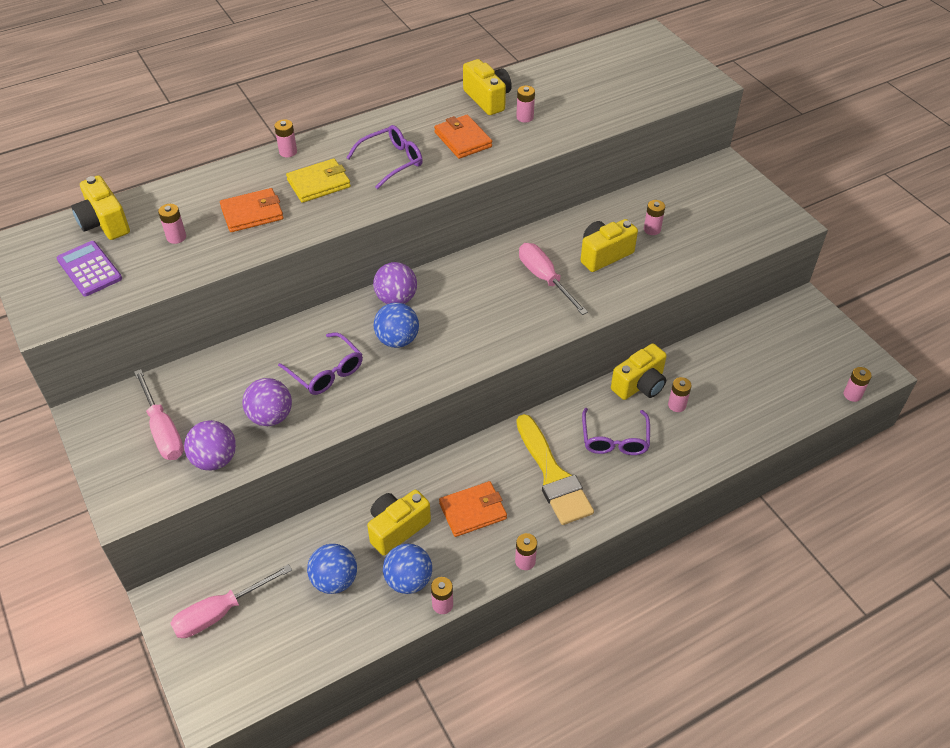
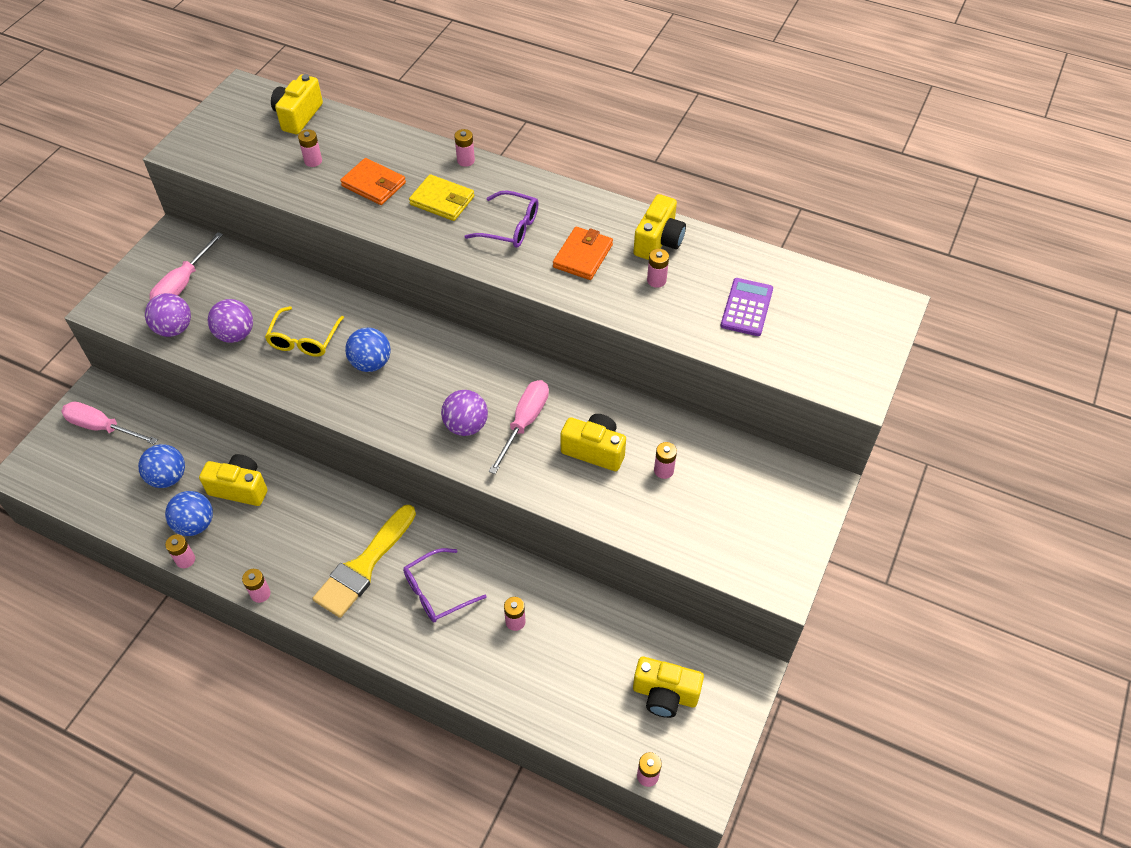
camera: 55 degrees right, 5 degrees up
(89, 269) = (244, 139): purple calculator -> purple calculator (746, 307)
(326, 372) = (304, 339): purple glasses -> yellow glasses
(396, 299) = (417, 336): purple ball -> purple ball (466, 426)
(473, 511) = (289, 529): orange wallet -> none
(639, 385) = (518, 579): yellow camera -> yellow camera (665, 694)

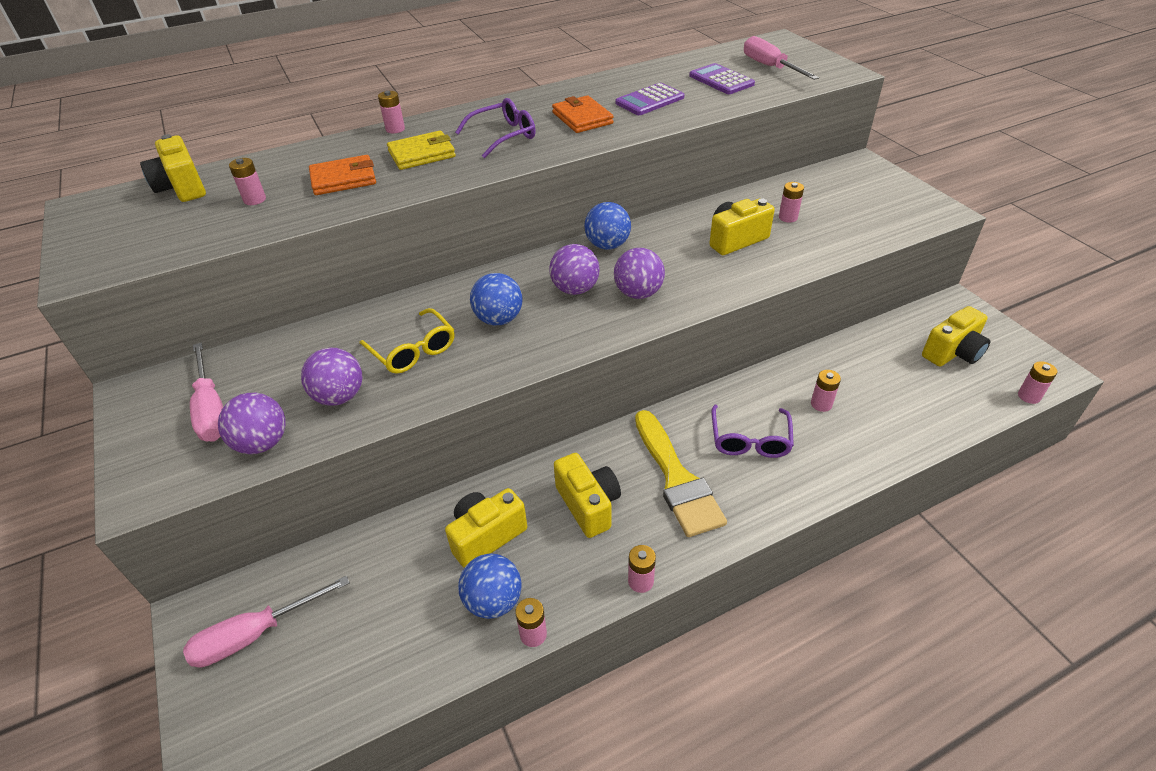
camera: 50 degrees left, 10 degrees down
(168, 477) = (402, 598): blue ball -> blue ball (607, 245)
(440, 385) = (575, 289): none -> purple ball
(524, 423) = (669, 262): pink screwdriver -> pink screwdriver (770, 67)
(656, 280) = (650, 100): pink battery -> purple calculator
(658, 241) = (611, 87): yellow camera -> yellow camera (588, 505)

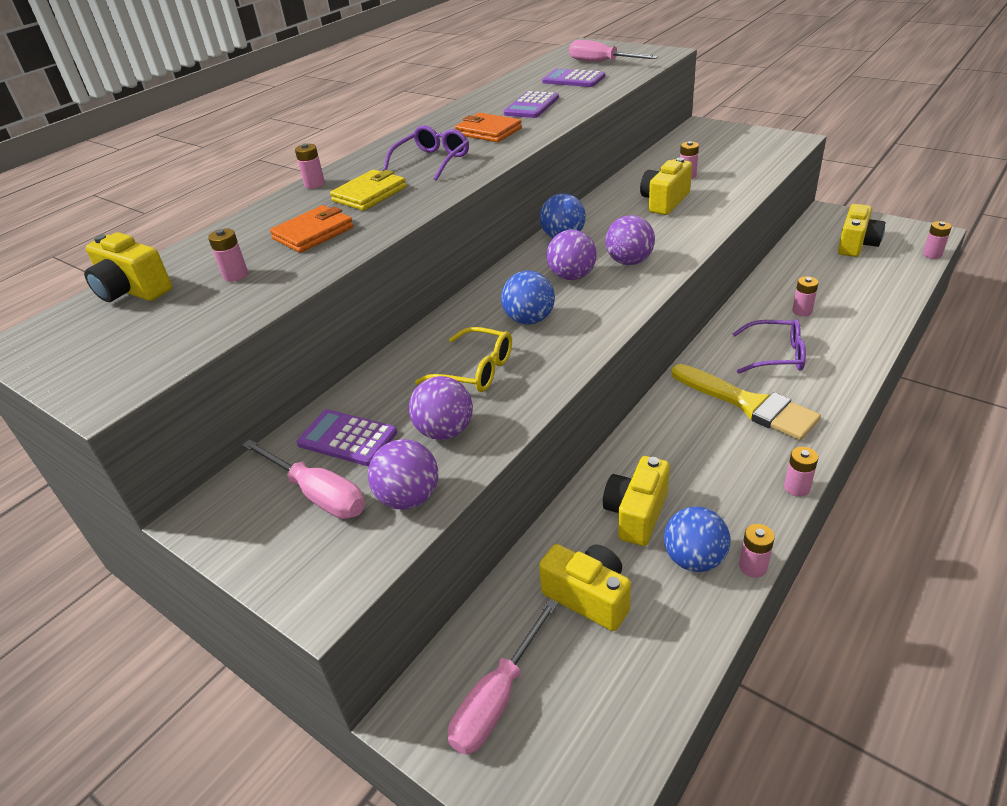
camera: 25 degrees left, 5 degrees down
(272, 371) = (347, 438): none -> purple calculator
(588, 505) = (698, 453): yellow camera -> yellow camera (588, 597)
(750, 440) = (775, 355): purple glasses -> purple glasses turned 60 degrees counterclockwise

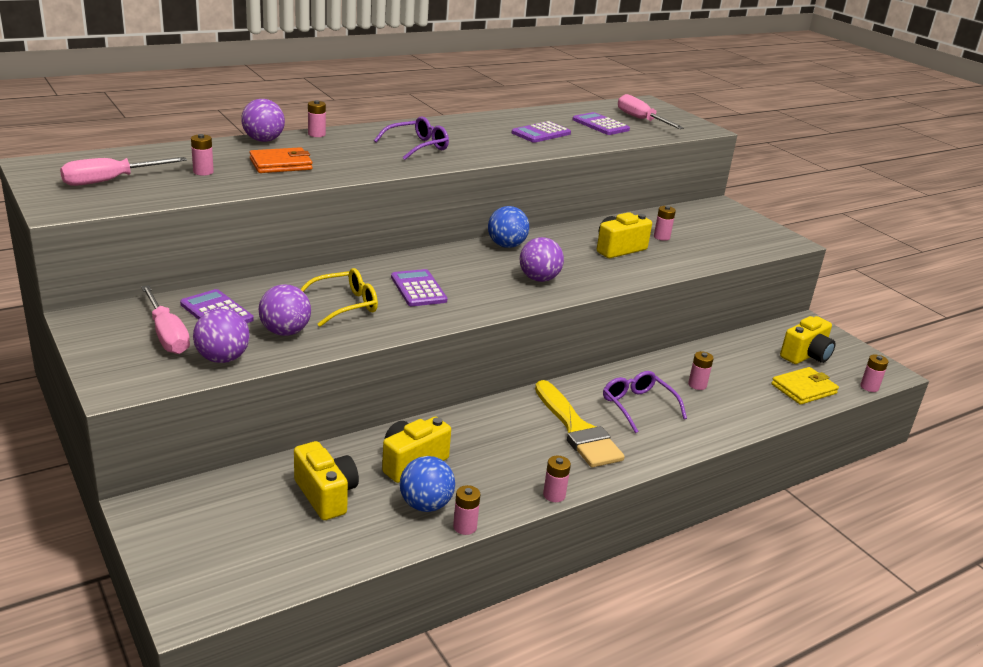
camera: 15 degrees right, 10 degrees down
(133, 291) = (130, 159): yellow camera -> none
(369, 194) = (347, 153): yellow wallet -> yellow wallet (803, 389)
(475, 370) = (345, 305): yellow glasses -> yellow glasses turned 75 degrees counterclockwise
(488, 131) = (484, 140): orange wallet -> none
(498, 698) = (208, 523): pink screwdriver -> pink screwdriver (111, 181)
(529, 320) = (418, 289): blue ball -> purple calculator
(572, 276) = (482, 273): purple ball -> purple ball (263, 140)
(775, 355) = (638, 406): purple glasses -> purple glasses turned 150 degrees counterclockwise

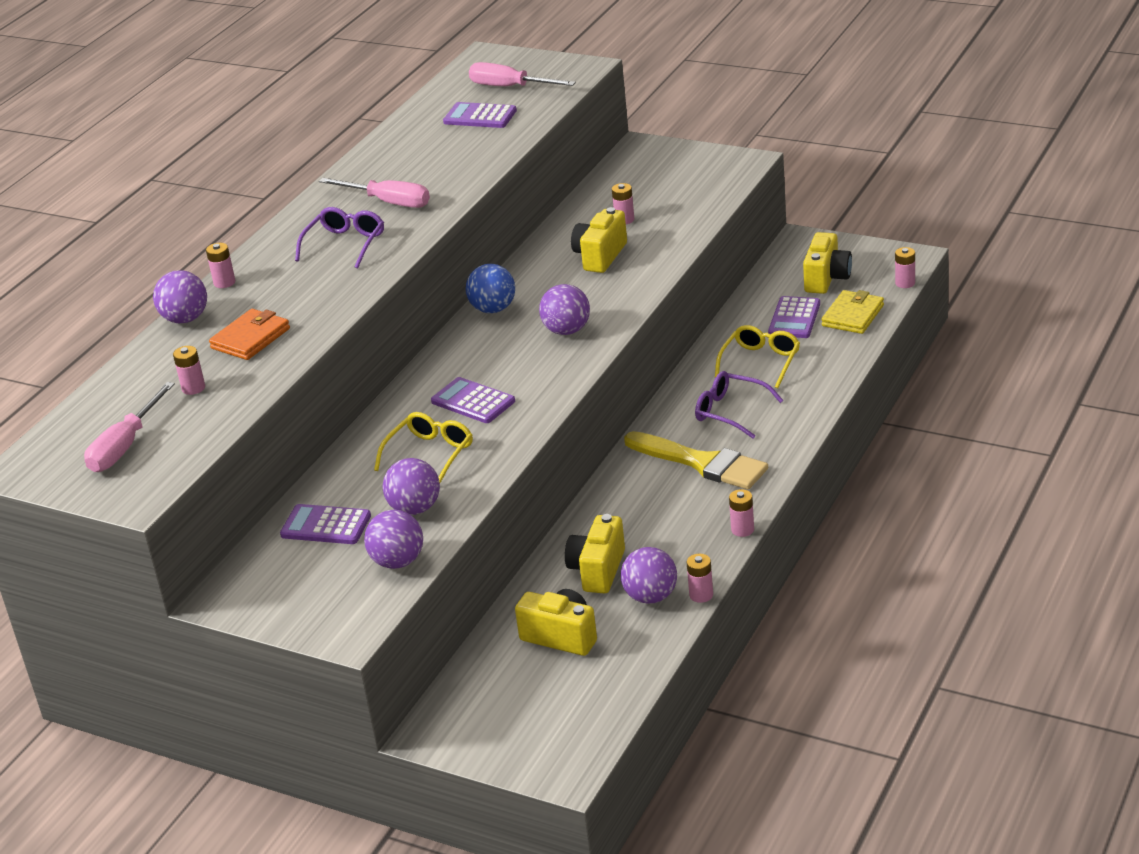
camera: 25 degrees left, 5 degrees up
(167, 334) = (316, 570): pink screwdriver -> pink screwdriver (388, 202)
(426, 505) = (651, 597): blue ball -> purple ball
(541, 133) = (438, 160): purple calculator -> purple calculator (794, 318)
(697, 385) = (760, 362): pink battery -> yellow glasses

